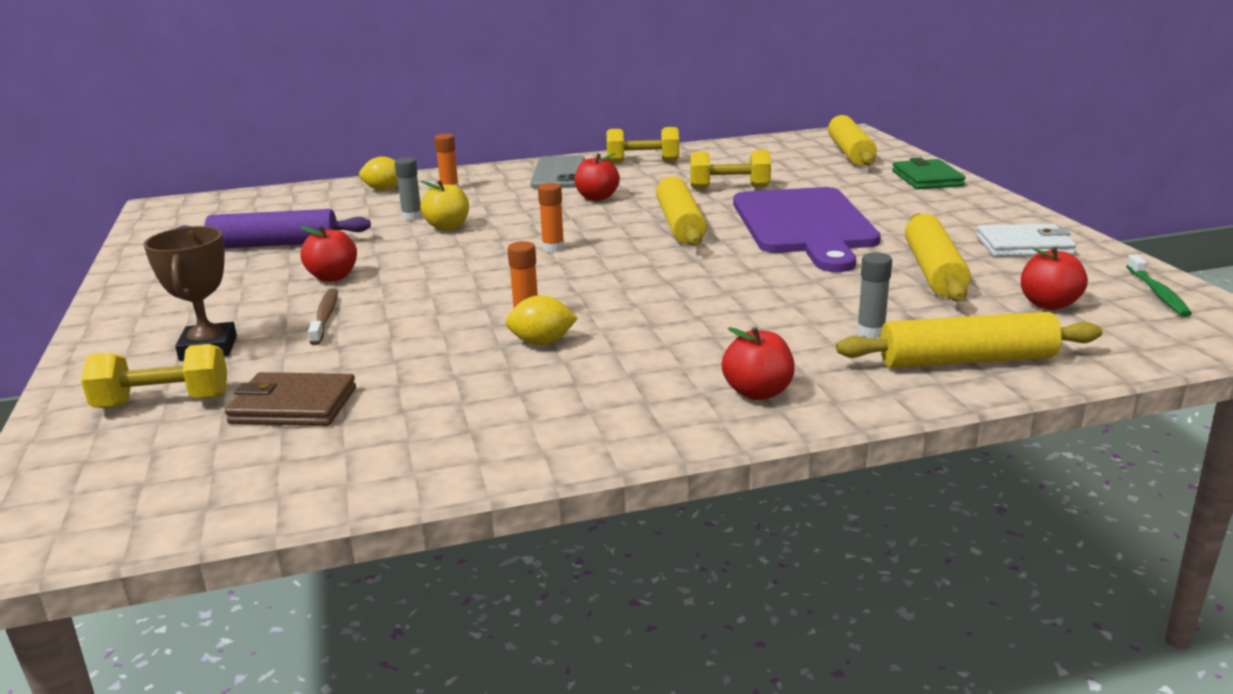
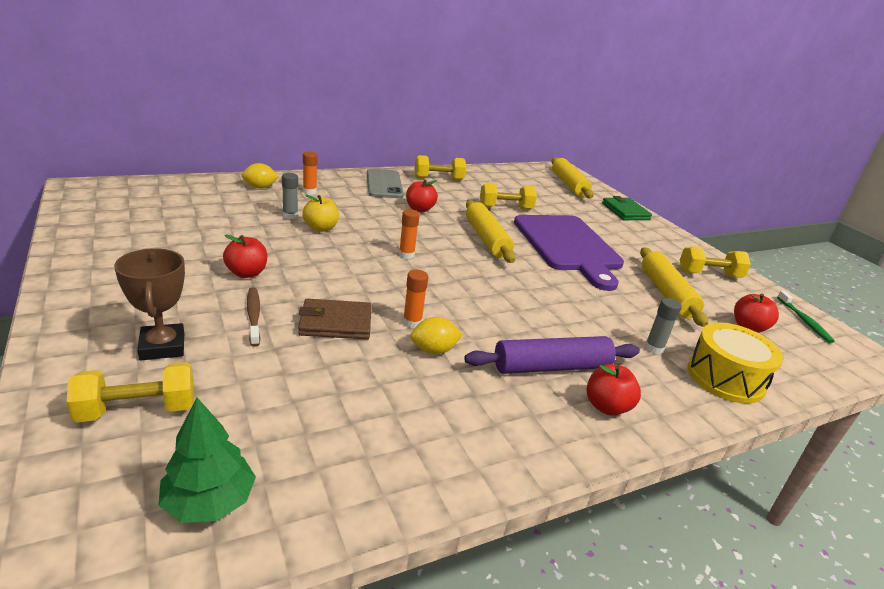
camera: 15 degrees left, 5 degrees up
(214, 475) = (209, 502): none -> green tree
(274, 244) = (188, 235): purple rolling pin -> purple rolling pin (551, 367)
(293, 405) = (257, 416): brown wallet -> brown wallet (335, 323)
(967, 360) = (725, 378): yellow rolling pin -> yellow drum
(1024, 246) = (709, 274): white wallet -> yellow dumbbell

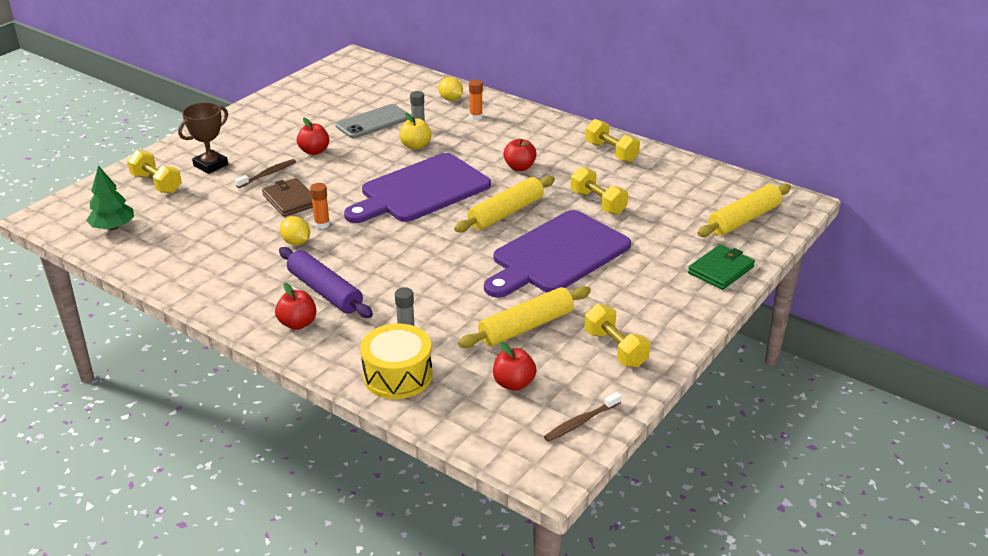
camera: 65 degrees right, 5 degrees up
(384, 184) = (548, 135): grey phone -> grey phone (373, 122)
(406, 255) = (421, 190): orange glue stick -> purple cutting board
(804, 321) = (580, 422): green toothbrush -> brown toothbrush

